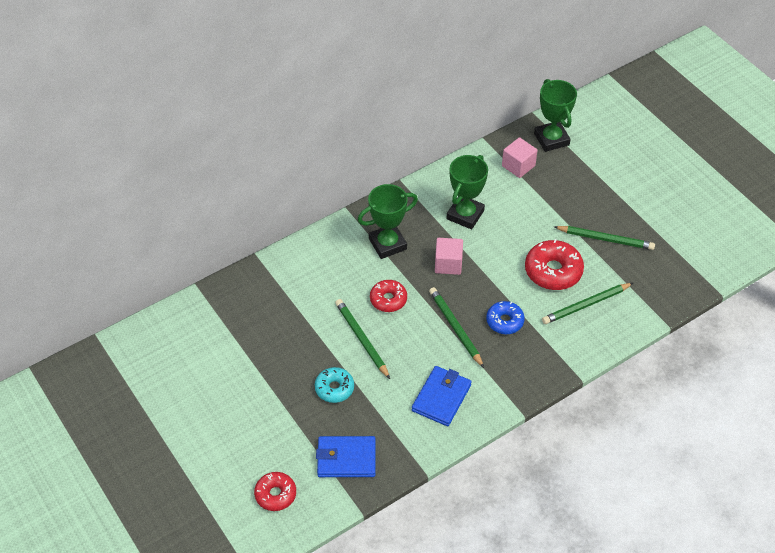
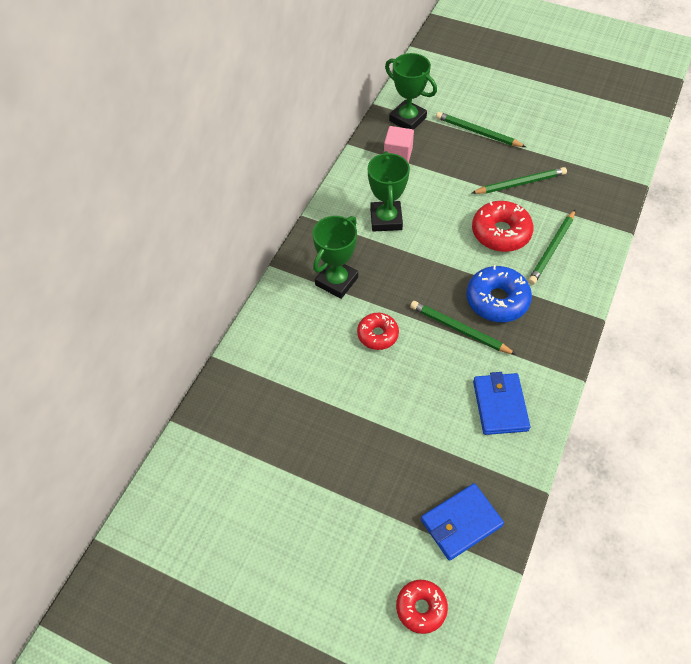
camera: 30 degrees left, 5 degrees up
(334, 388) = (394, 454): turquoise donut -> none
(362, 339) = (382, 388): green pencil -> green pencil (478, 132)
(448, 264) = (406, 272): pink cube -> none
(504, 321) = (497, 300): blue donut -> blue donut, size x1.58

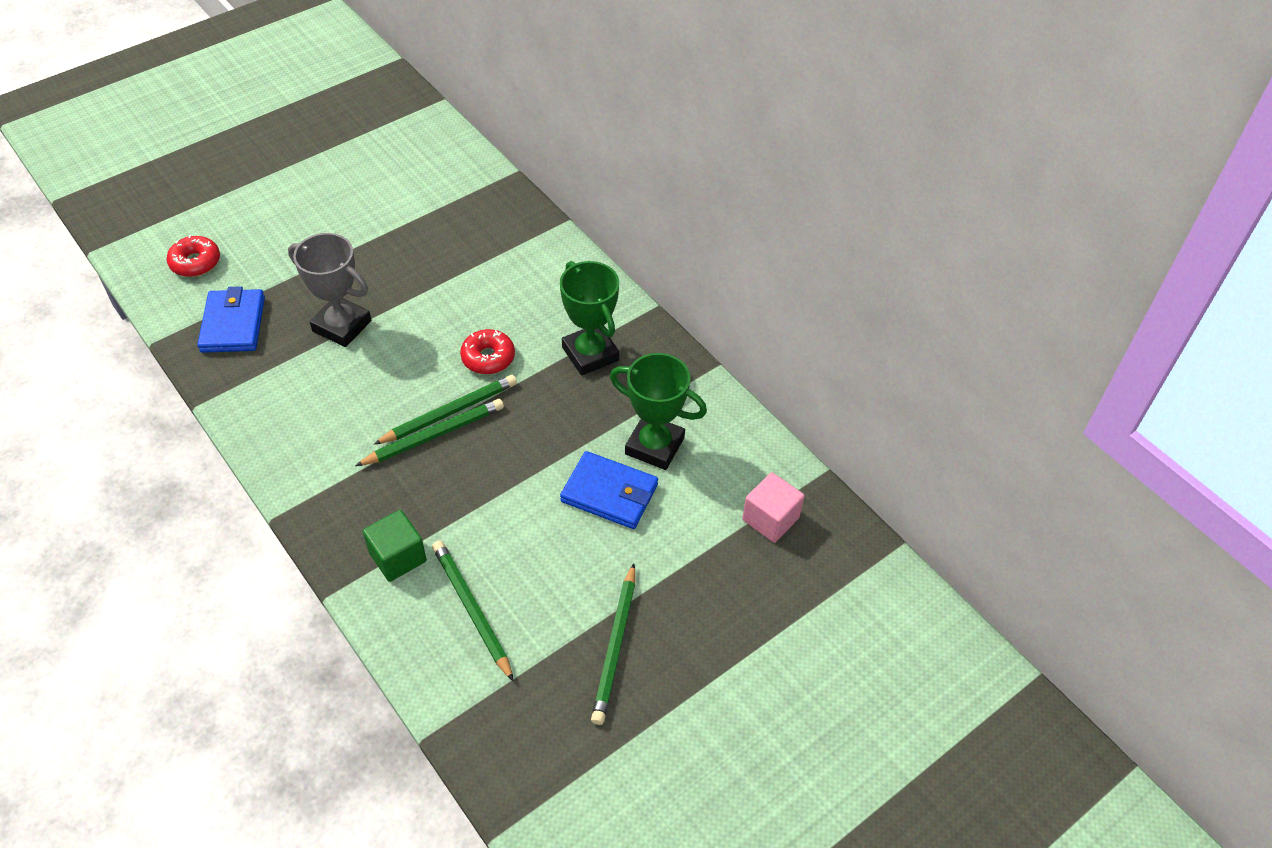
camera: 115 degrees right, 5 degrees down
(407, 119) = (842, 570): green trophy -> none
(411, 443) = (342, 326): none -> grey trophy
(478, 132) = (759, 653): green pencil -> green pencil (449, 412)
(497, 300) = (443, 496): blue donut -> none
(500, 233) = (543, 564): red donut -> none
(500, 405) = (313, 420): blue wallet -> blue wallet (609, 493)
(551, 299) = (398, 557): none -> green cube

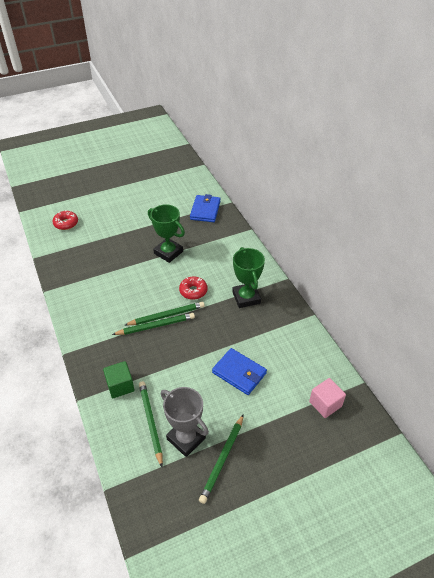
camera: 15 degrees right, 5 degrees down
(233, 324) = (74, 255): blue wallet -> blue wallet (205, 210)
(342, 326) = (125, 264): grey trophy -> grey trophy (186, 438)
(654, 446) = (269, 352): green trophy -> green trophy (168, 252)

